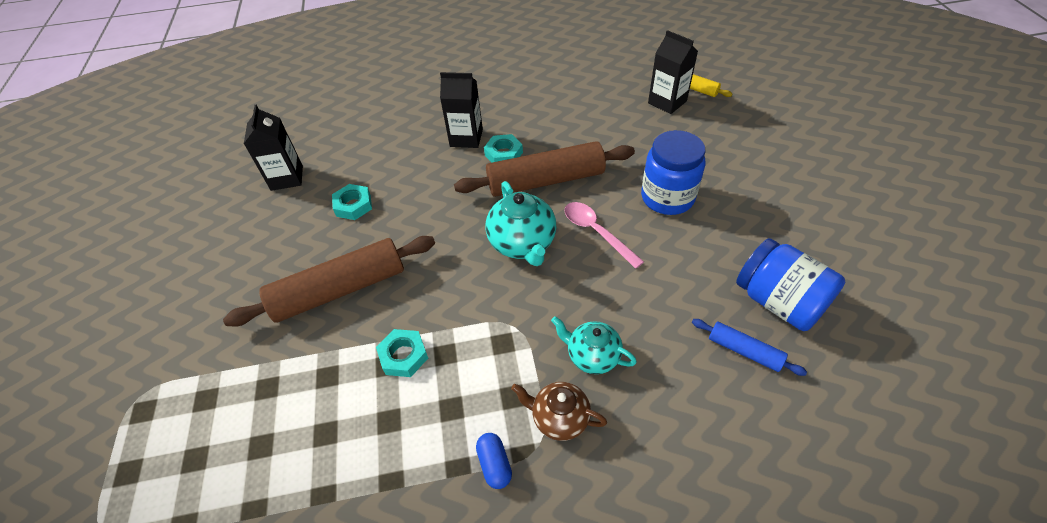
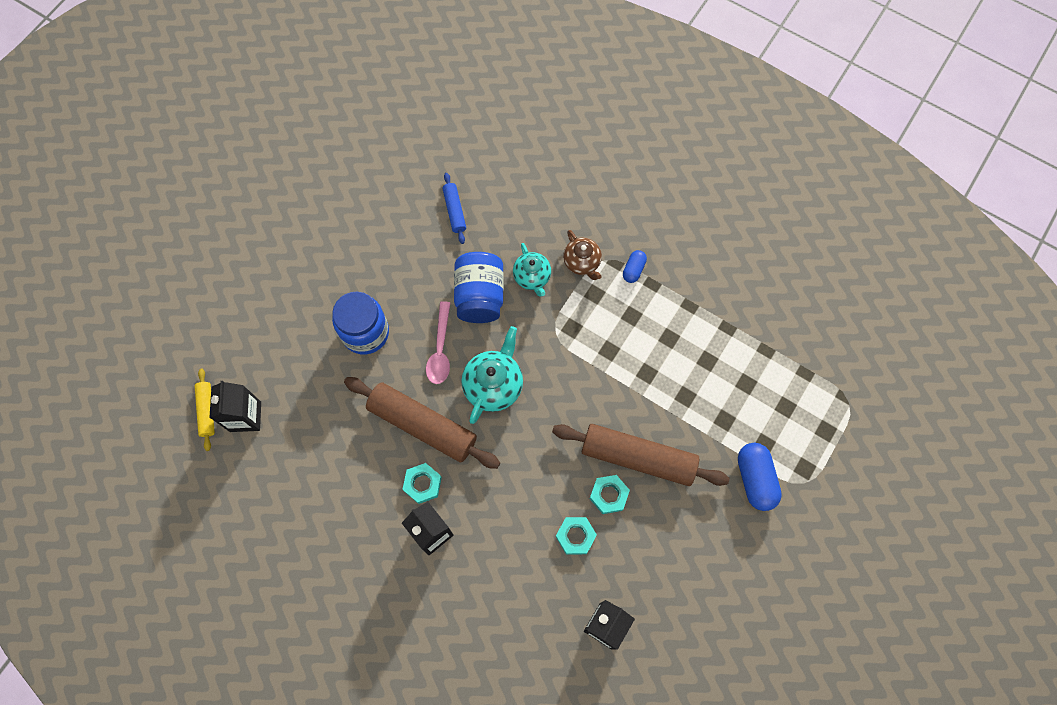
camera: 140 degrees left, 20 degrees up
(201, 359) = (755, 479): none -> blue capsule
(403, 356) = (633, 370): turquoise nut -> turquoise nut (609, 495)
(778, 302) = (402, 215): blue jar -> blue jar (480, 296)

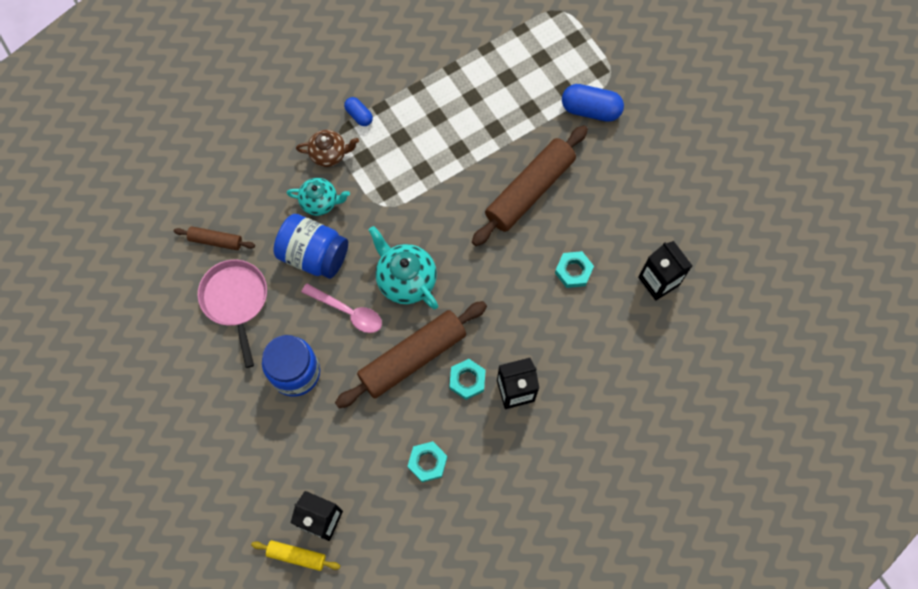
camera: 65 degrees left, 0 degrees up
(408, 253) = (236, 301): none -> pink pan
(454, 211) = (216, 241): blue rolling pin -> brown rolling pin
(609, 495) = (551, 228): turquoise nut -> turquoise nut (427, 462)

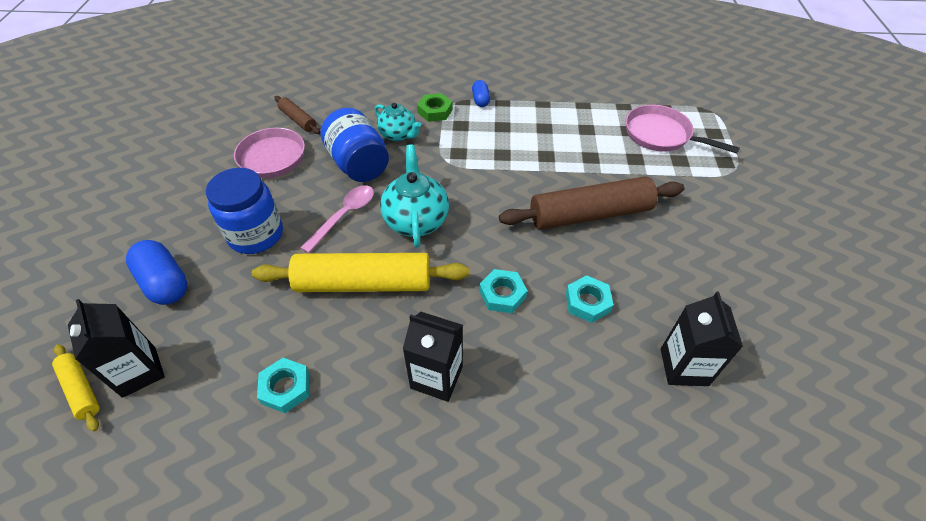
camera: 35 degrees right, 20 degrees down
(329, 154) = (435, 111): brown teapot -> green nut
(348, 312) = (344, 216): pink spoon -> pink spoon turned 120 degrees counterclockwise
(412, 358) = (363, 283): brown rolling pin -> yellow rolling pin
(467, 380) = (396, 335): turquoise nut -> turquoise nut (502, 294)
(536, 67) = (661, 135): none -> pink pan
(590, 110) = (696, 185): blue capsule -> blue capsule (165, 283)

